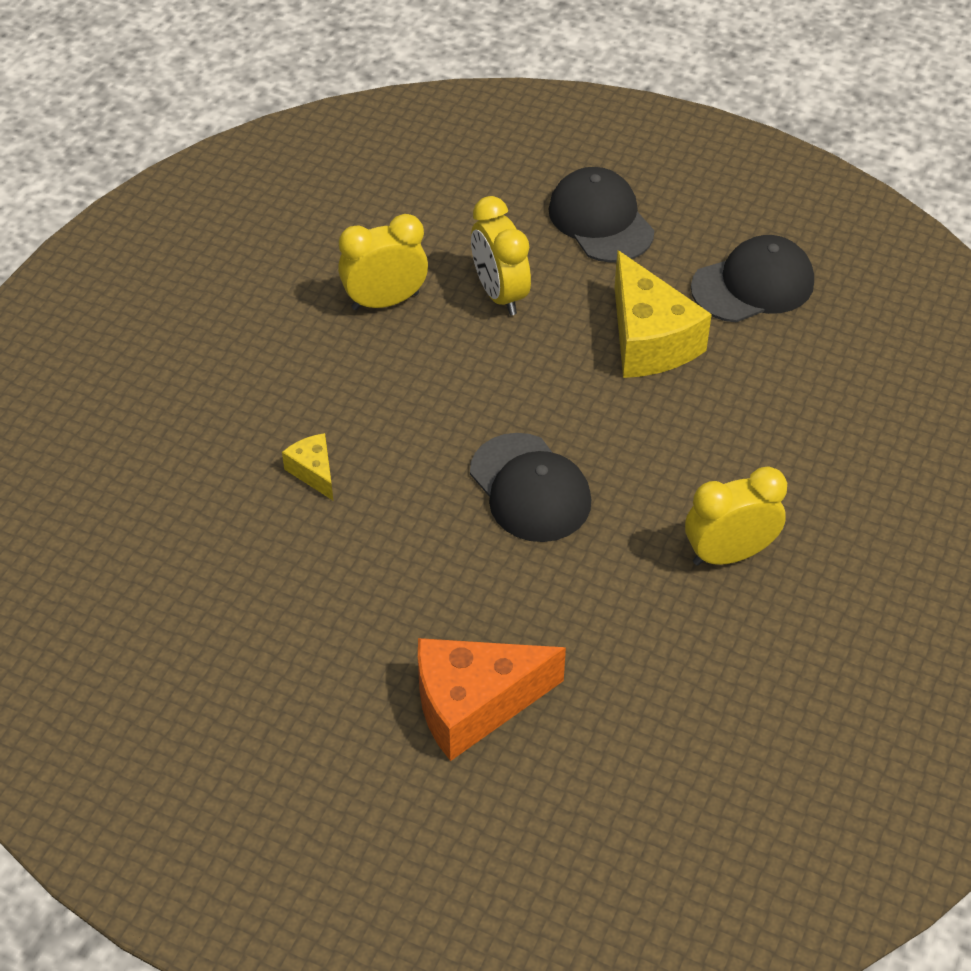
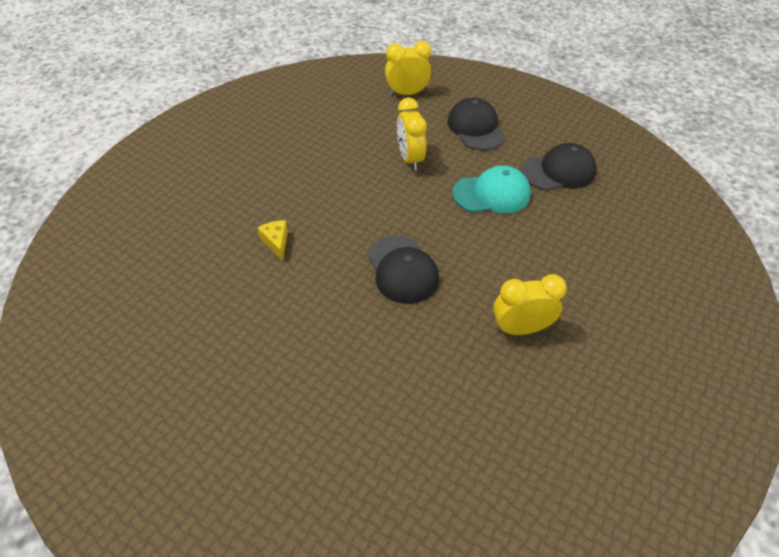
camera: 10 degrees right, 0 degrees up
(385, 301) = (345, 155): yellow clock -> yellow clock (407, 93)
(474, 704) = (333, 405): orange cheese -> none
(649, 340) = (492, 194): yellow cheese -> turquoise cap

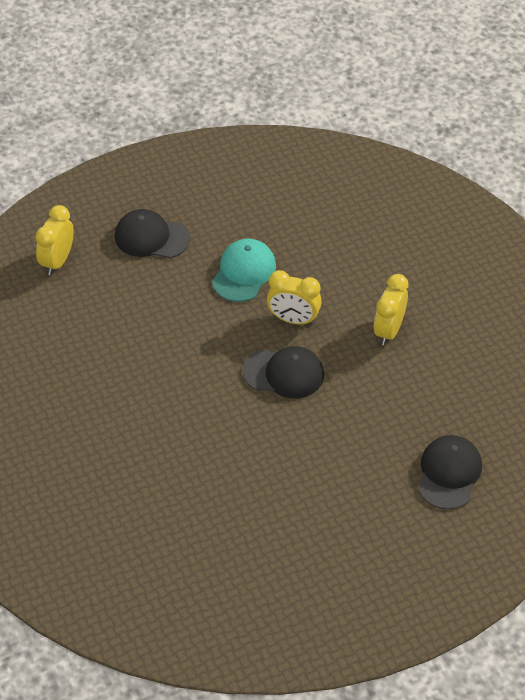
camera: 60 degrees left, 0 degrees up
(276, 242) = (191, 446): yellow cheese -> none
(410, 159) = (156, 306): yellow clock -> yellow clock (293, 319)
(559, 171) = (251, 213): black cap -> black cap (449, 473)

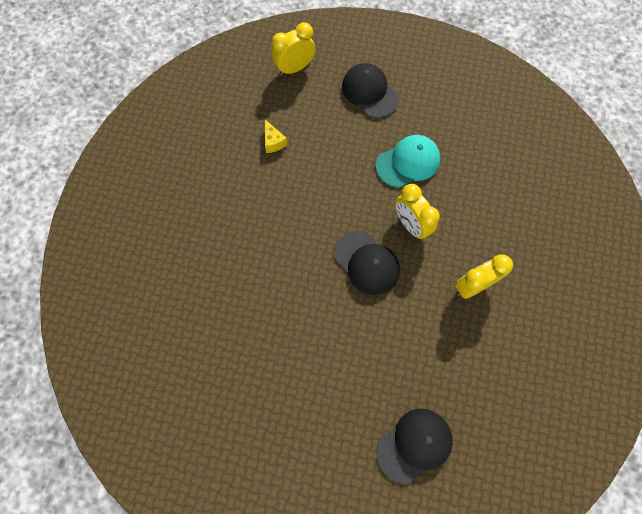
camera: 40 degrees right, 20 degrees up
(101, 335) = (273, 142): none -> yellow cheese

